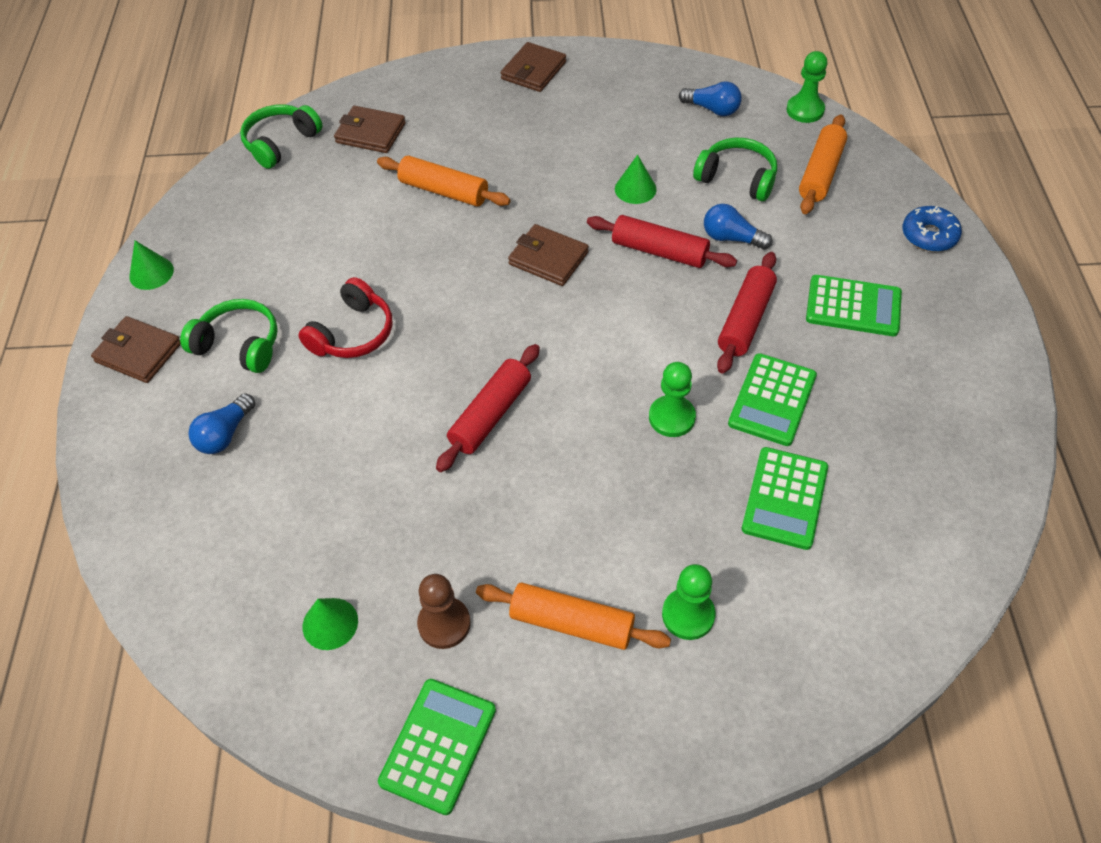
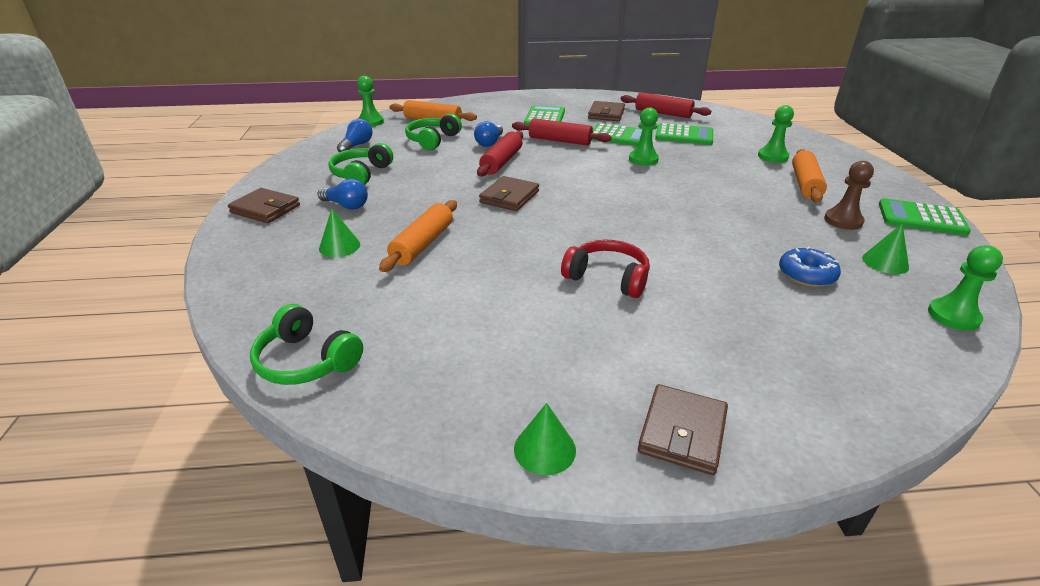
camera: 95 degrees left, 20 degrees down
(211, 638) = (953, 316): none -> green pawn
(225, 434) = (757, 339): blue light bulb -> blue light bulb (346, 205)
(239, 345) = (643, 347): green headphones -> green headphones (361, 174)
(370, 133) = (317, 293): brown wallet -> brown wallet (606, 114)
(491, 415) = (668, 212): red rolling pin -> red rolling pin (663, 113)
(635, 189) = (436, 169): green cone -> green cone (339, 246)
(929, 235) = (489, 101): blue donut -> blue donut (806, 275)

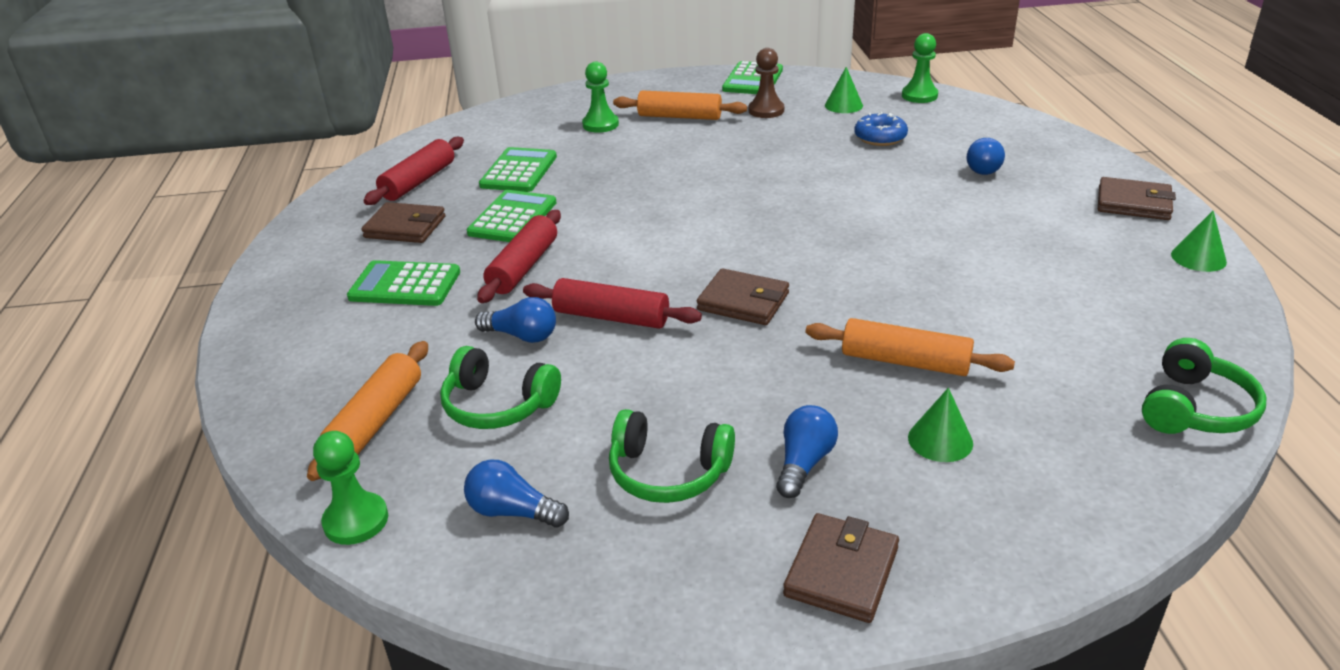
camera: 90 degrees left, 0 degrees up
(608, 278) = (929, 230): red headphones -> none
(643, 159) = (605, 202): green pawn -> none
(754, 331) = (984, 167): none -> blue light bulb

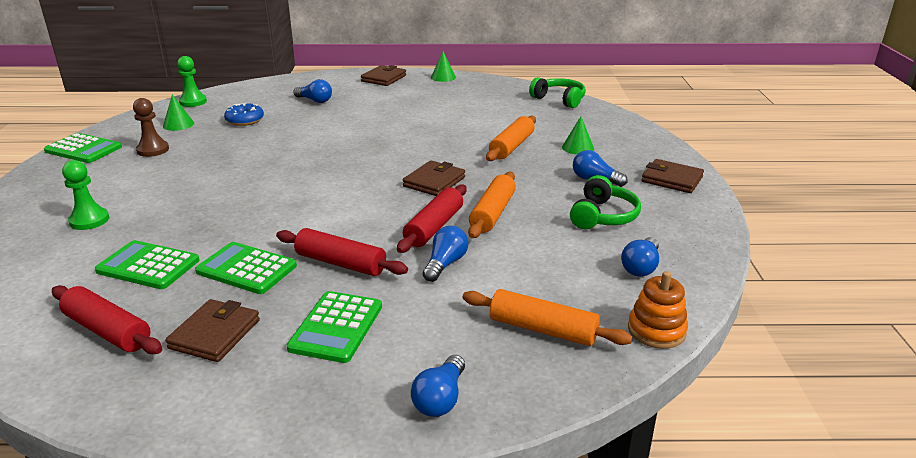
camera: 85 degrees left, 5 degrees down
(279, 360) = (440, 399): none -> blue light bulb
(356, 521) = (656, 330): green pawn -> orange stacking toy
(498, 405) = (531, 274): green headphones -> none
(679, 117) = (120, 183): orange rolling pin -> orange rolling pin (492, 213)

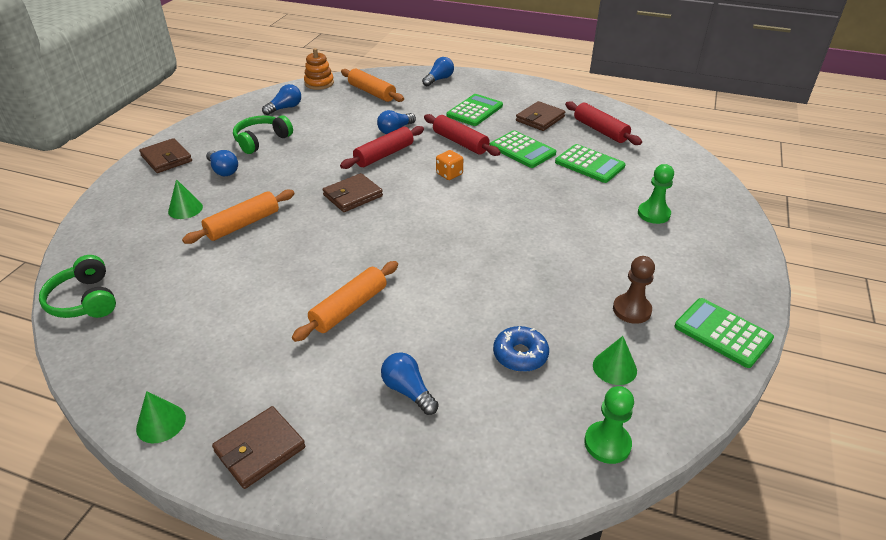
camera: 160 degrees left, 10 degrees up
(339, 220) = (449, 174): none -> orange dice
(492, 213) = (334, 157): orange rolling pin -> orange rolling pin (349, 308)

